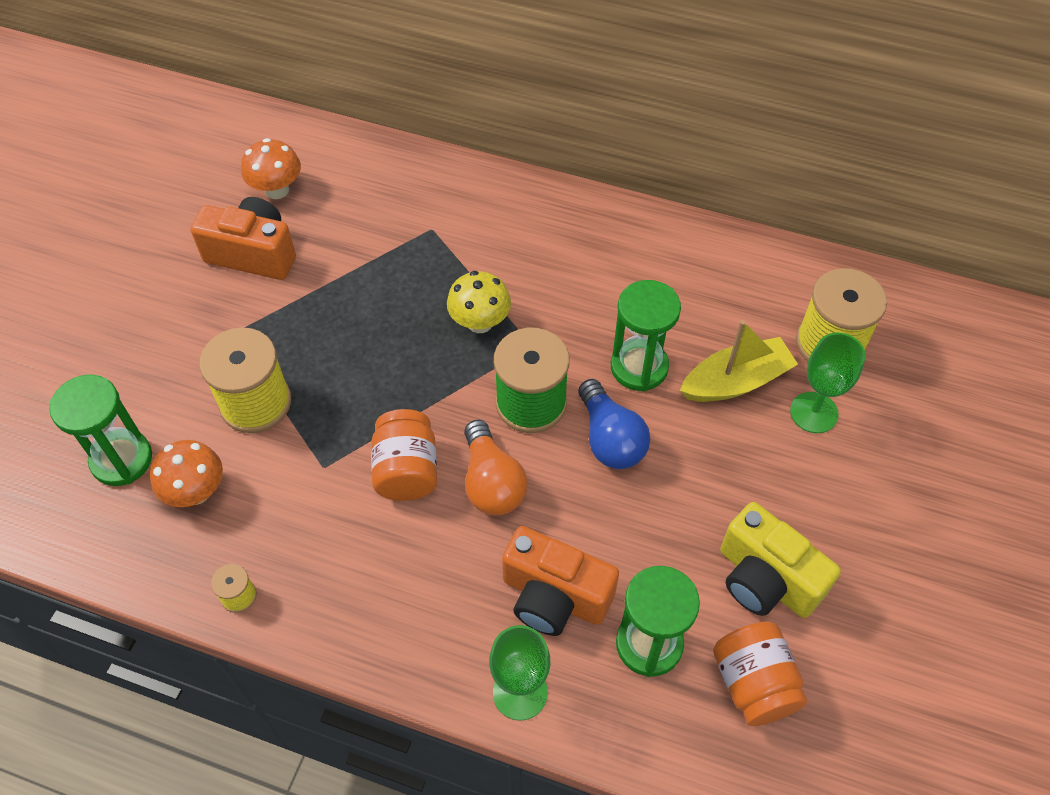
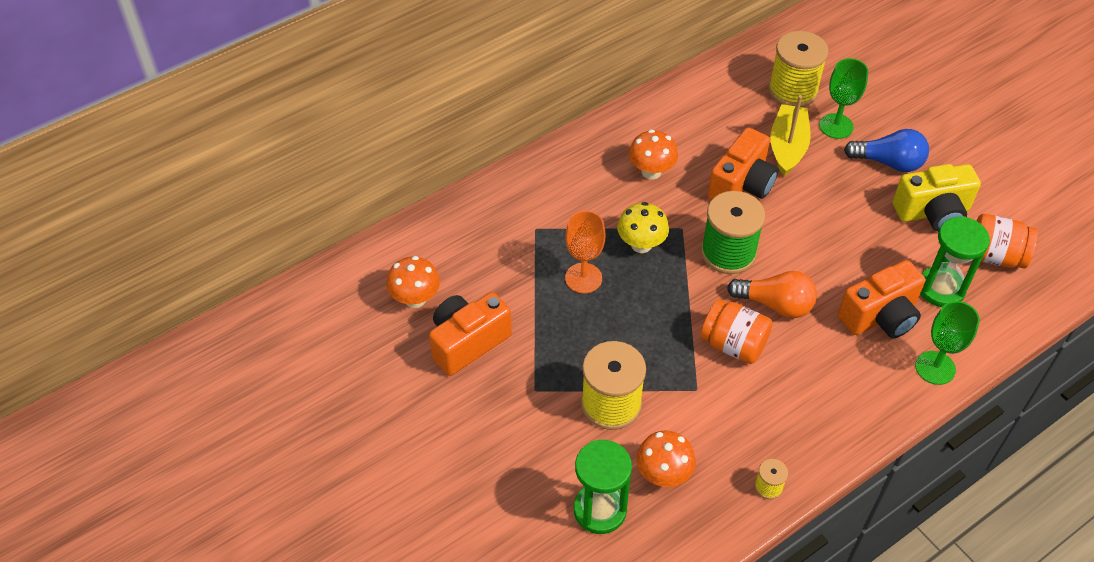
camera: 55 degrees left, 5 degrees down
(398, 299) = (583, 278): none -> orange goblet
(587, 279) = (651, 171): none -> orange mushroom
(610, 439) = (785, 228): blue light bulb -> blue light bulb (889, 162)
(639, 367) = (741, 185): green hourglass -> orange camera

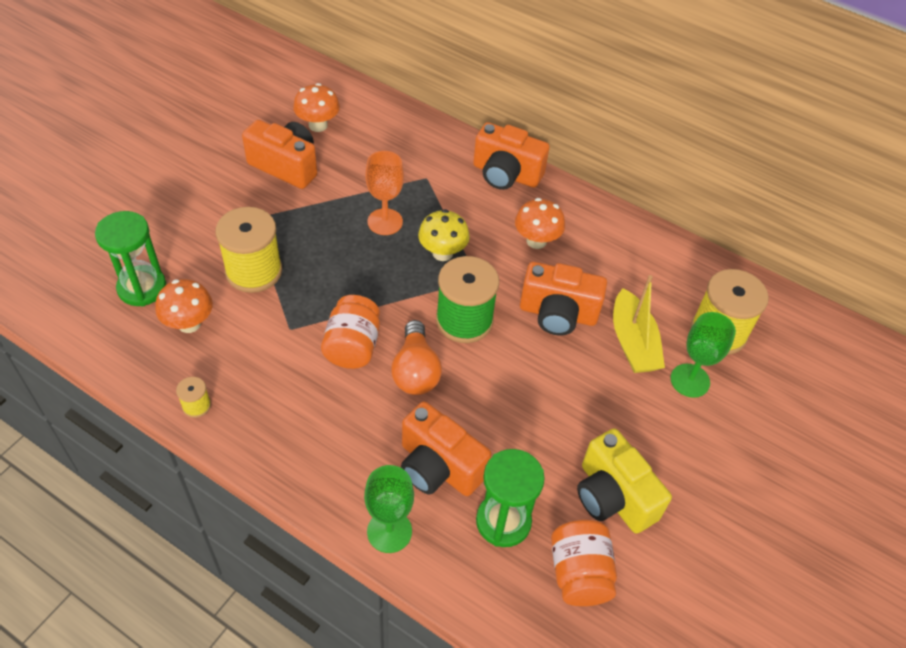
camera: 65 degrees right, 0 degrees up
(556, 166) = (506, 174): none -> orange camera
(787, 147) = (633, 342): yellow boat -> yellow boat turned 90 degrees clockwise
(889, 162) = (665, 440): blue light bulb -> none

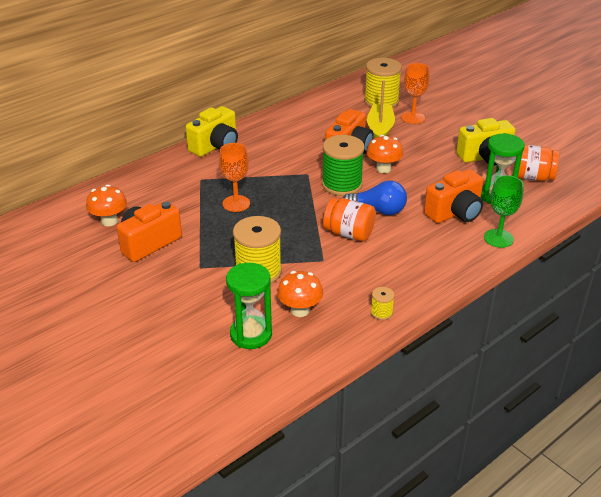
camera: 70 degrees left, 15 degrees down
(415, 371) = (378, 210): orange light bulb -> blue light bulb
(442, 253) = (278, 184): yellow mushroom -> none
(506, 174) = (215, 146): orange camera -> yellow camera
(536, 241) = (284, 146): orange mushroom -> orange mushroom (383, 169)
(633, 342) = (380, 129): yellow boat -> yellow boat turned 90 degrees counterclockwise
(690, 380) = (413, 117): green goblet -> orange goblet

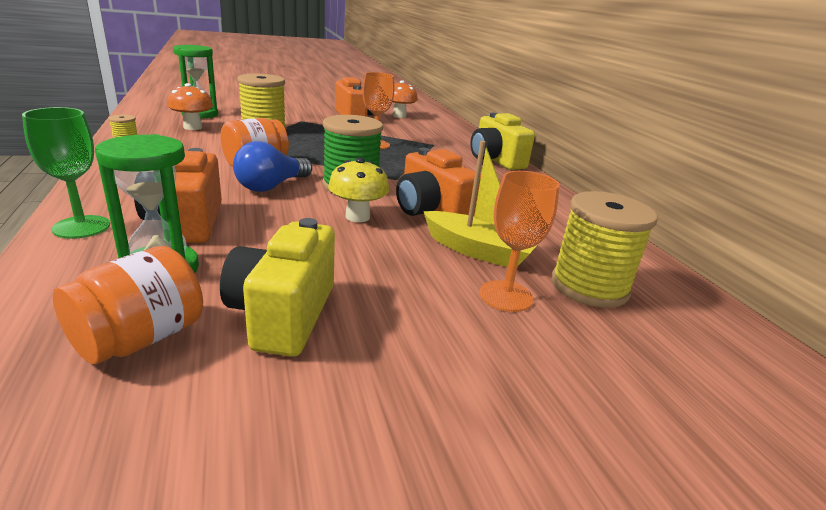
camera: 110 degrees right, 10 degrees down
(383, 169) = (357, 217): orange mushroom -> yellow mushroom

